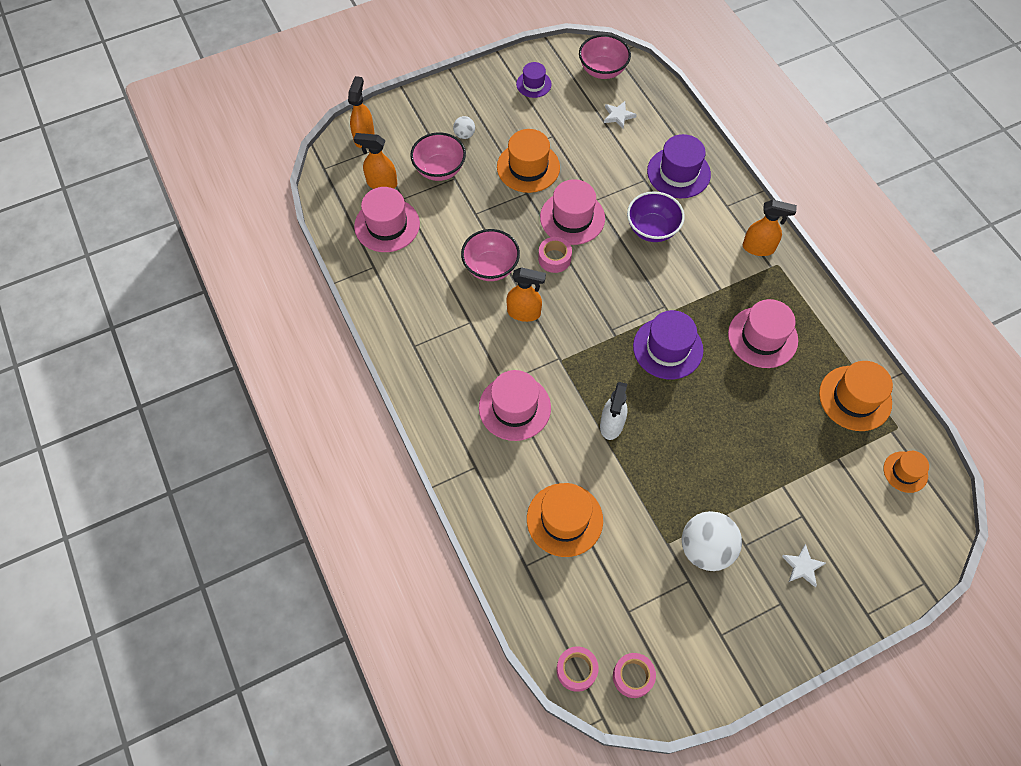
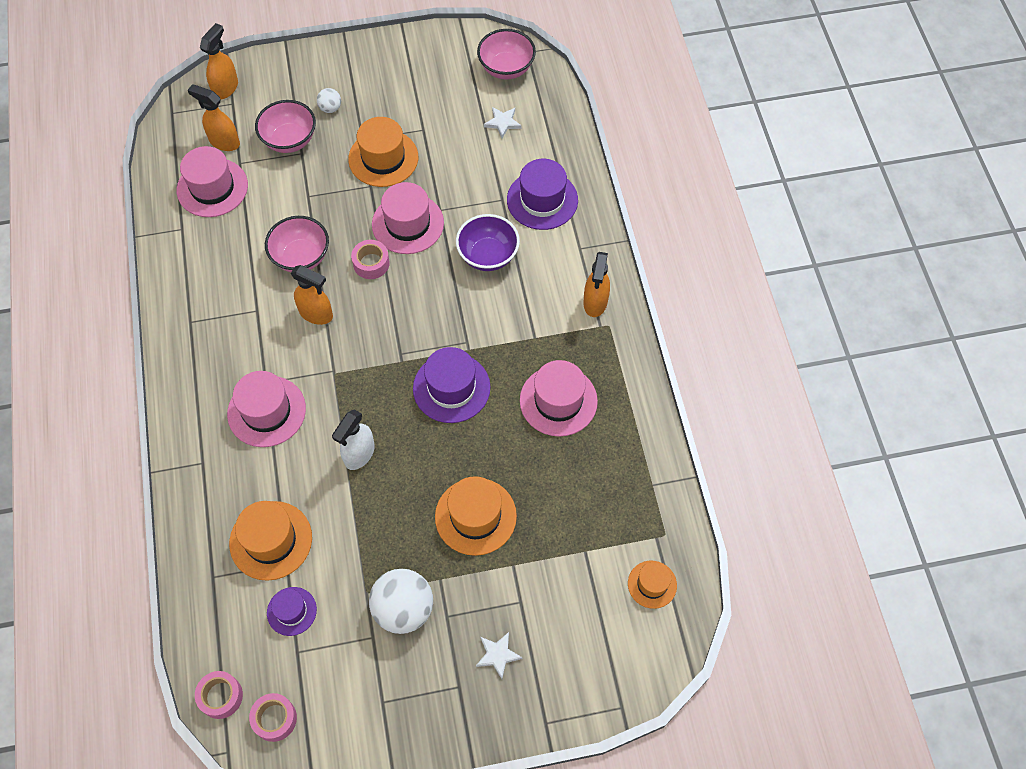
camera: 15 degrees right, 0 degrees up
(533, 84) = (425, 68): purple hat -> purple hat (291, 611)
(758, 248) = (595, 303): orange spray bottle -> orange spray bottle turned 75 degrees clockwise
(855, 398) = (631, 491): orange hat -> orange hat (475, 516)

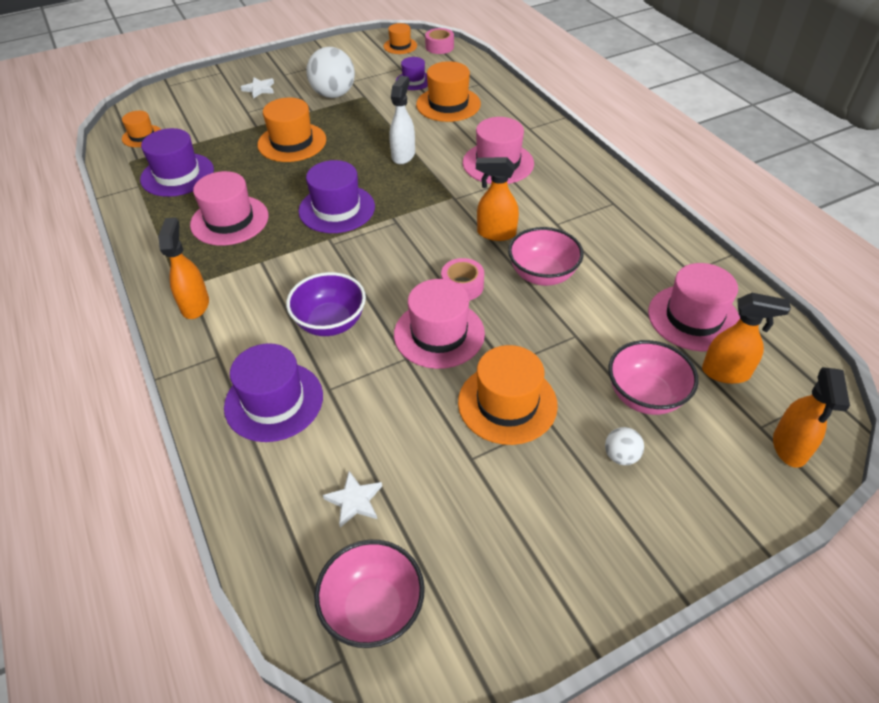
camera: 165 degrees right, 15 degrees down
(275, 719) = (400, 46): pink tape -> orange hat
(609, 492) = (177, 175): none -> purple hat

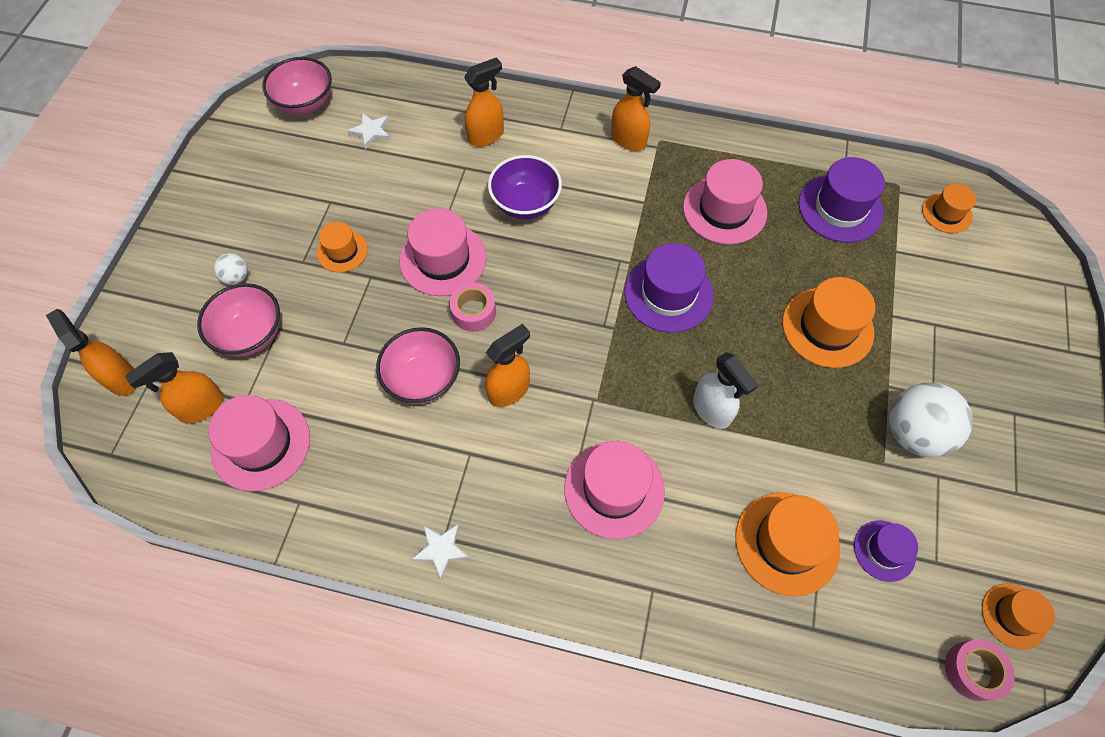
camera: 130 degrees right, 15 degrees up
(259, 89) = (988, 365): white star -> white star (441, 549)
(274, 401) = (486, 136): purple hat -> orange spray bottle
(507, 403) = (342, 251): orange hat -> orange hat, size x0.59

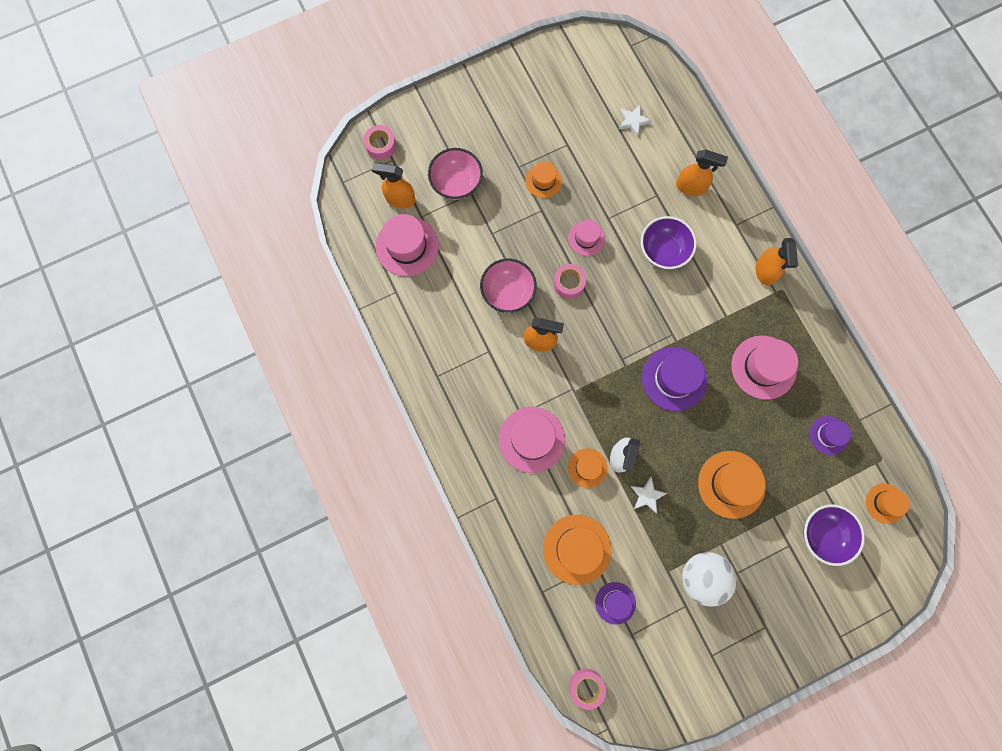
camera: 50 degrees right, 15 degrees up
(121, 377) = (381, 146): orange spray bottle -> pink tape
(236, 277) = (480, 143): white ball -> none
(305, 104) = (618, 66): pink bowl -> none
(441, 549) = (430, 380): white star -> white star (647, 495)
(443, 259) = (586, 238): pink hat -> pink hat, size x0.59
(840, 208) = (828, 435): purple hat -> purple hat, size x0.59
(943, 286) = (823, 534): none -> purple bowl
(1013, 616) = (634, 692): orange hat -> orange hat (587, 468)

